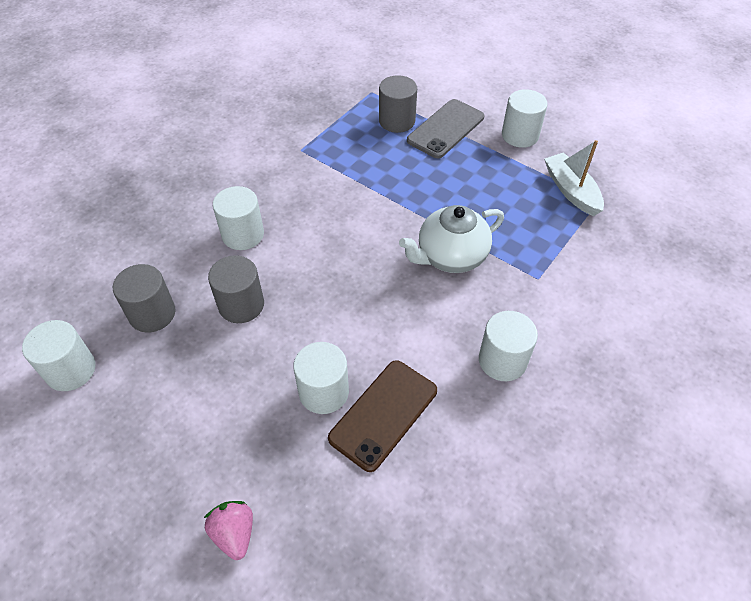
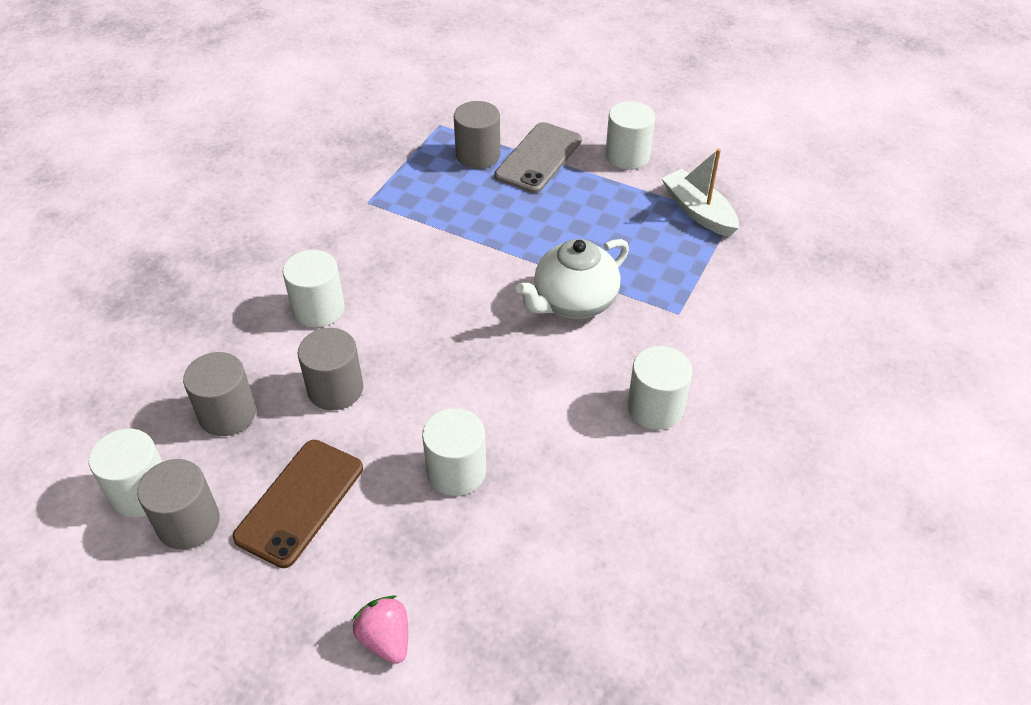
camera: 10 degrees left, 5 degrees down
(100, 402) = (188, 523): none -> grey cylinder
(384, 414) = (531, 485): brown phone -> brown phone (300, 502)

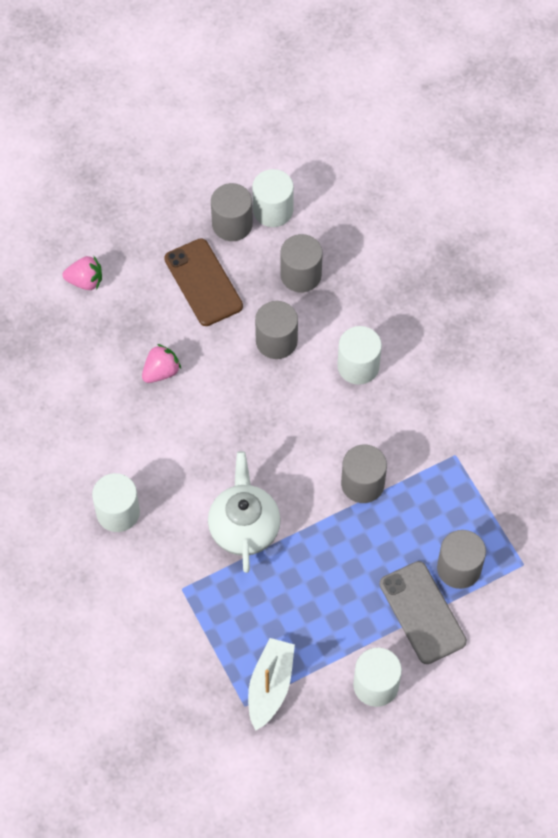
camera: 125 degrees right, 15 degrees up
(450, 245) = (362, 484): none -> grey cylinder
(456, 471) = (161, 372): white cylinder -> pink strawberry
(698, 211) = (270, 686): white boat -> white boat turned 75 degrees counterclockwise

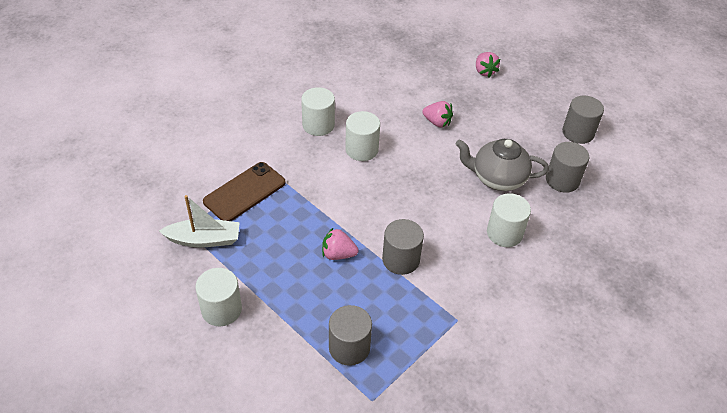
camera: 70 degrees right, 15 degrees down
(203, 282) = (520, 128): brown phone -> brown phone (244, 192)
(244, 527) = (333, 194): white teapot -> none
(273, 210) = (605, 152): white cylinder -> white cylinder (361, 149)
(276, 341) = (497, 178): grey cylinder -> grey teapot
(335, 546) = (338, 254): none -> pink strawberry
(422, 612) = (298, 328): grey phone -> none

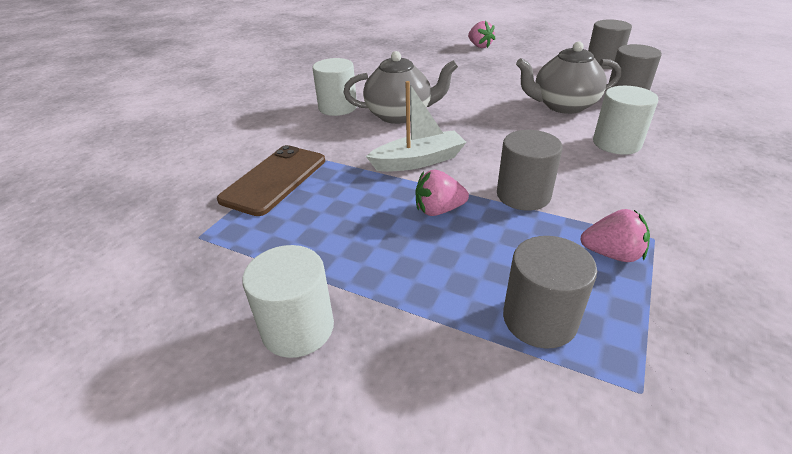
camera: 15 degrees left, 10 degrees down
(204, 239) = (234, 243): white boat -> white boat (418, 161)
(361, 149) = (400, 115): white cylinder -> grey teapot
(437, 122) = (464, 82): pink strawberry -> pink strawberry (611, 254)

